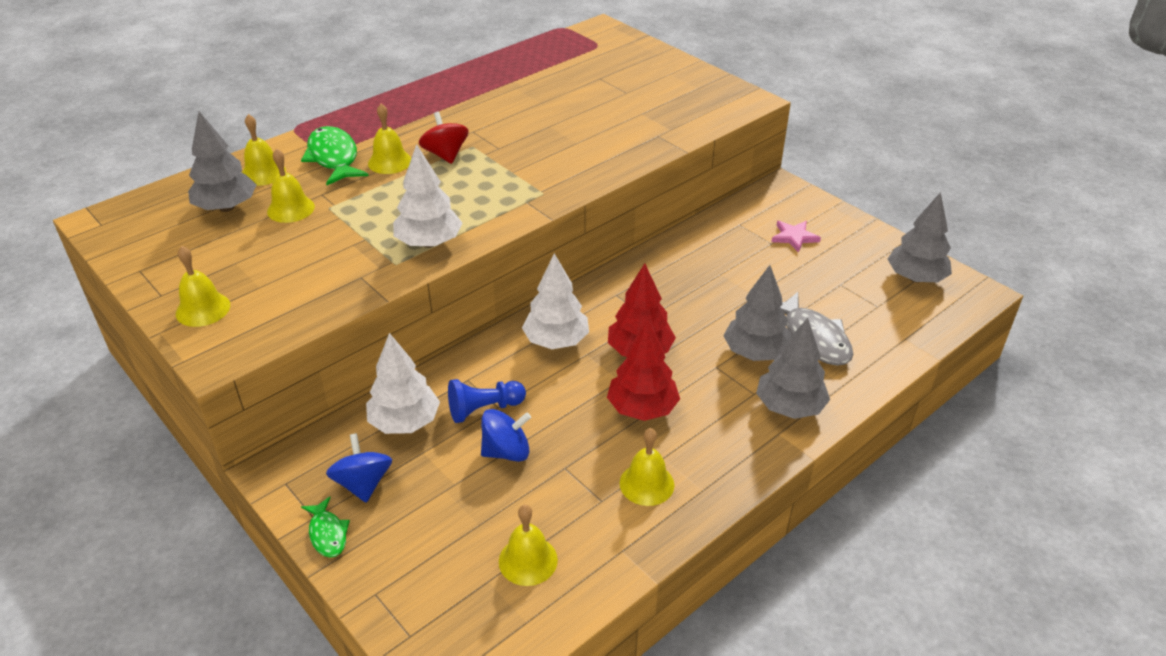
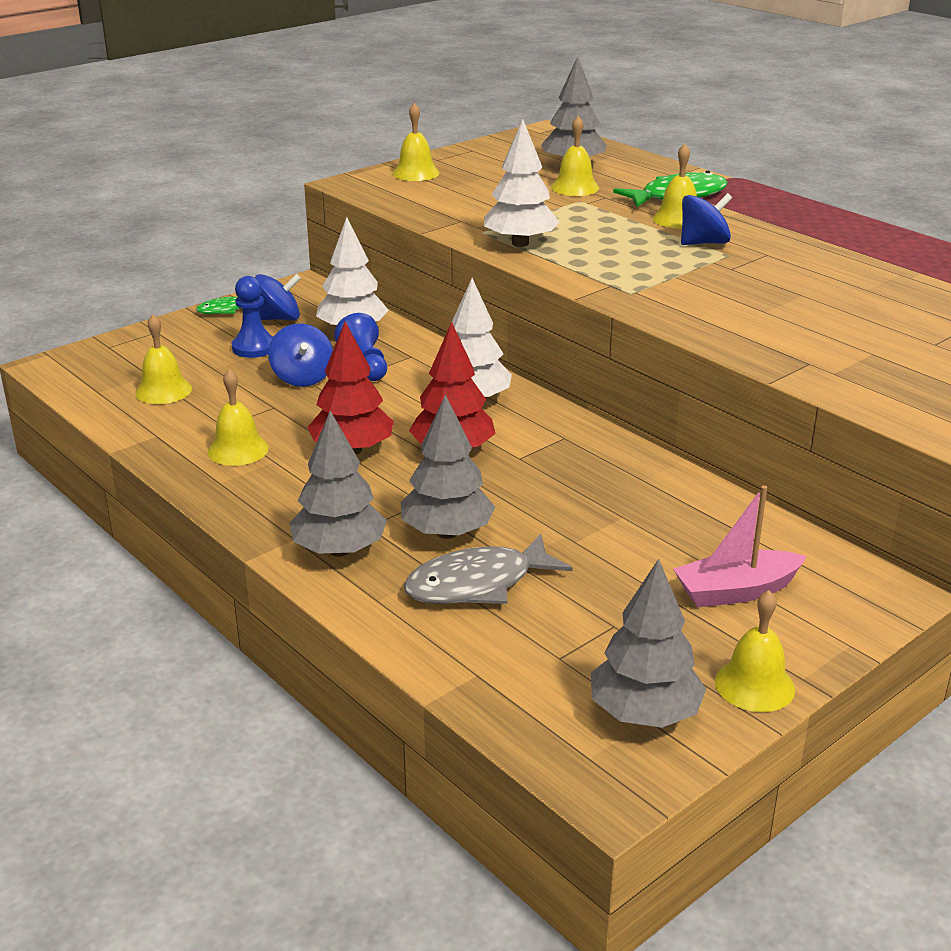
camera: 90 degrees right, 10 degrees down
(263, 173) = (638, 173): yellow bell -> yellow bell (754, 685)
(434, 496) = (254, 348): none -> blue pawn
(445, 155) = (703, 243): red spinning top -> blue spinning top
(794, 237) = (736, 591): pink star -> pink boat

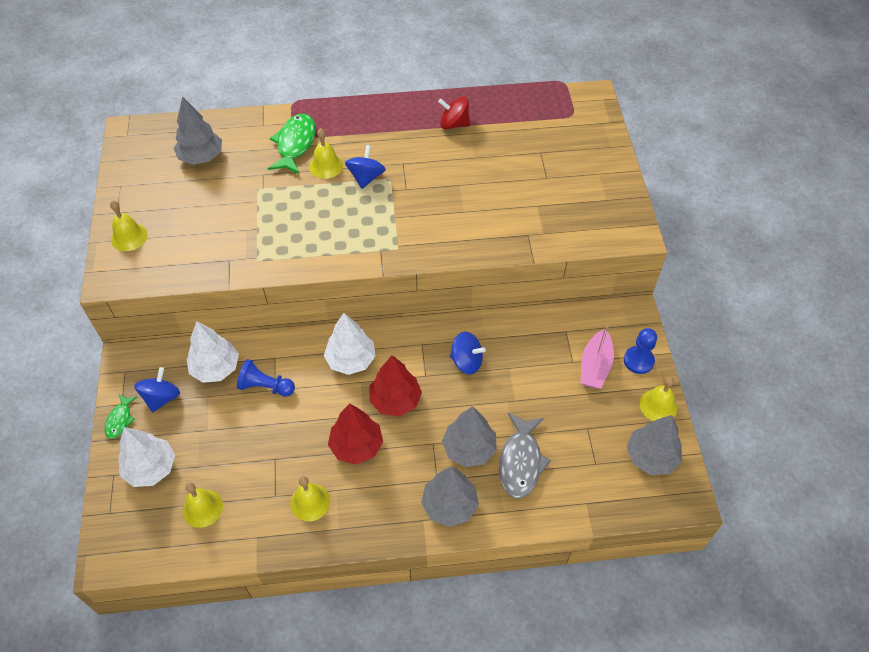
camera: 55 degrees left, 25 degrees up
(254, 348) = (189, 431): blue pawn -> blue pawn (638, 361)
(302, 378) = (252, 426): blue spinning top -> blue spinning top (466, 361)
(520, 243) = (290, 254): white tree -> white tree (150, 468)
(575, 187) = (235, 178): yellow bell -> none
(892, 260) = (454, 124): none -> red spinning top

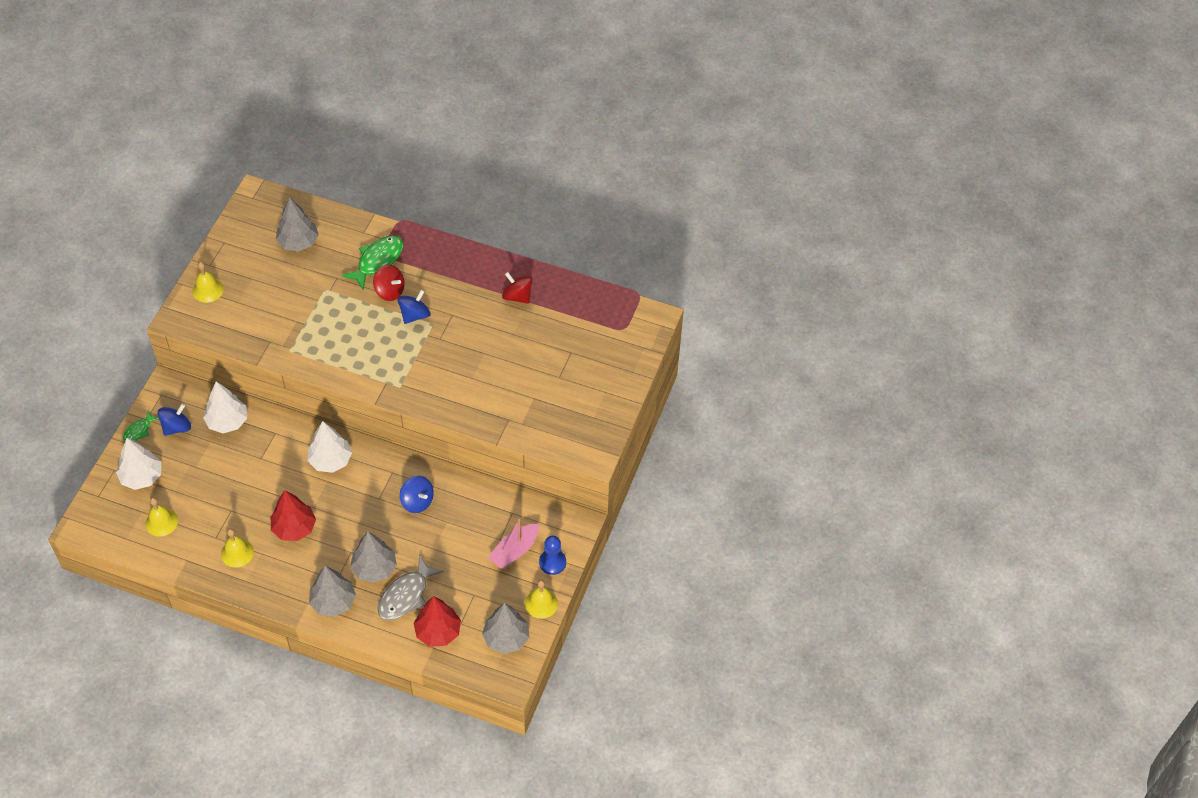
camera: 25 degrees right, 0 degrees up
(265, 386) = (255, 452): blue pawn -> none
(326, 166) = (390, 291): yellow bell -> red spinning top
(395, 400) = (344, 507): red tree -> red tree (438, 631)

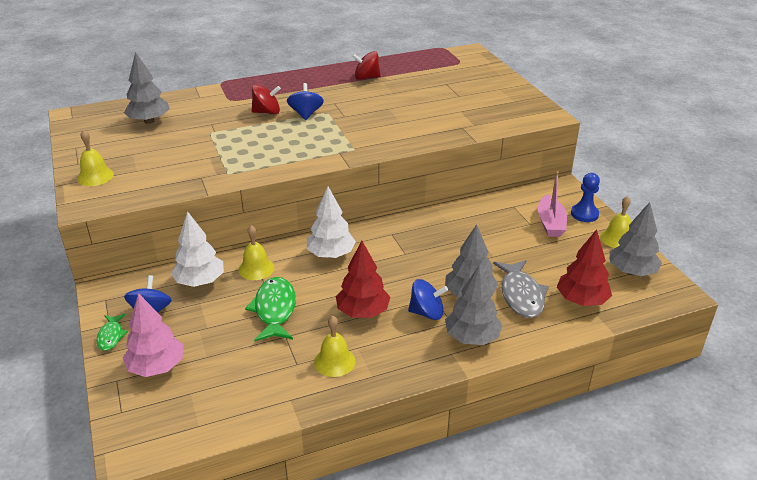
camera: 40 degrees left, 20 degrees down
(141, 477) = (156, 367): white tree -> pink tree
(161, 522) = (223, 388): yellow bell -> yellow bell (256, 268)
(377, 261) = (233, 104): green fish -> green fish (274, 310)
(417, 501) = (437, 238): blue spinning top -> blue spinning top (427, 313)

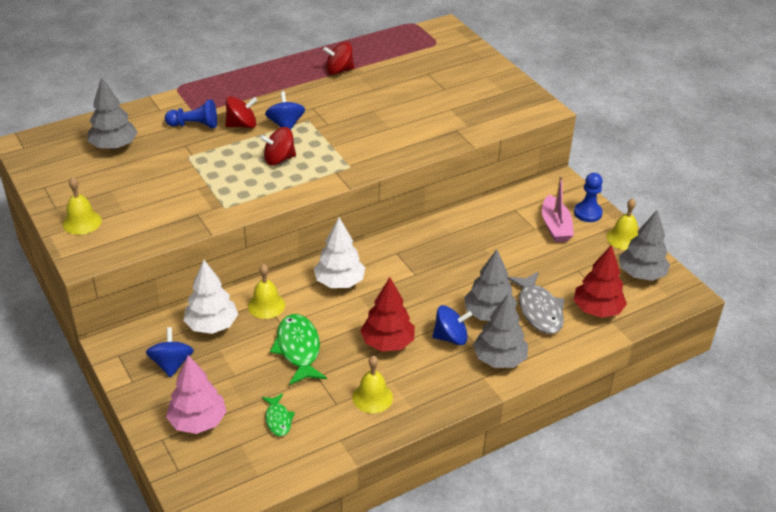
camera: 10 degrees left, 5 degrees up
(111, 336) = (139, 394): green fish -> green fish (278, 419)
(225, 110) = (194, 125): none -> blue pawn
(291, 140) = (279, 159): none -> red spinning top

